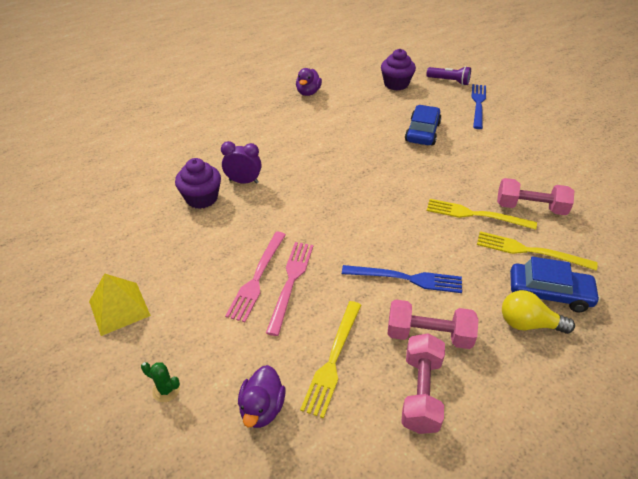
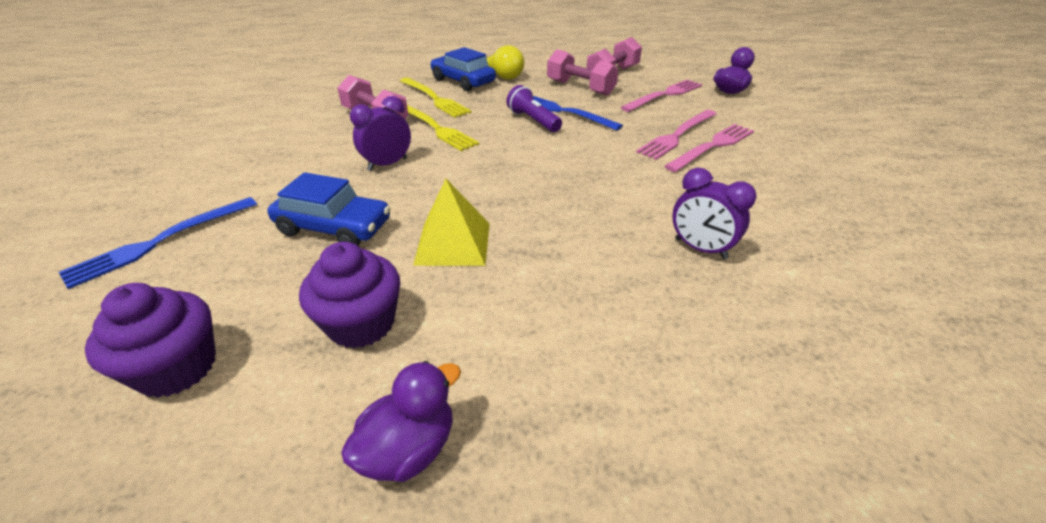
camera: 150 degrees left, 5 degrees down
(119, 308) = (877, 163): yellow pyramid -> yellow pyramid (453, 243)
(166, 390) = (809, 112): green cactus -> none
(201, 198) = (780, 245): purple cupcake -> purple cupcake (361, 323)
(333, 359) = (664, 95): yellow fork -> pink fork
(422, 132) = (334, 227): blue car -> blue car turned 120 degrees counterclockwise
(449, 81) = (76, 320): purple flashlight -> purple flashlight (533, 121)
(455, 173) = (387, 164): none -> purple clock

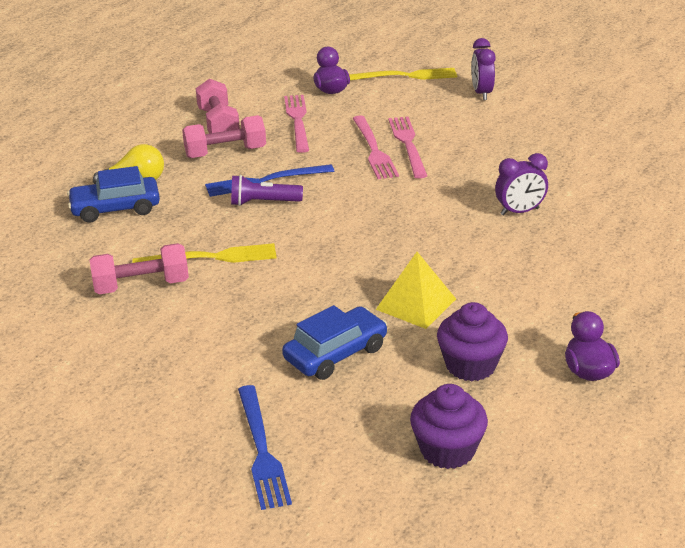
camera: 55 degrees left, 5 degrees down
(387, 164) = (255, 303): purple clock -> purple clock (481, 93)
(434, 98) = (138, 238): yellow fork -> yellow fork (405, 76)

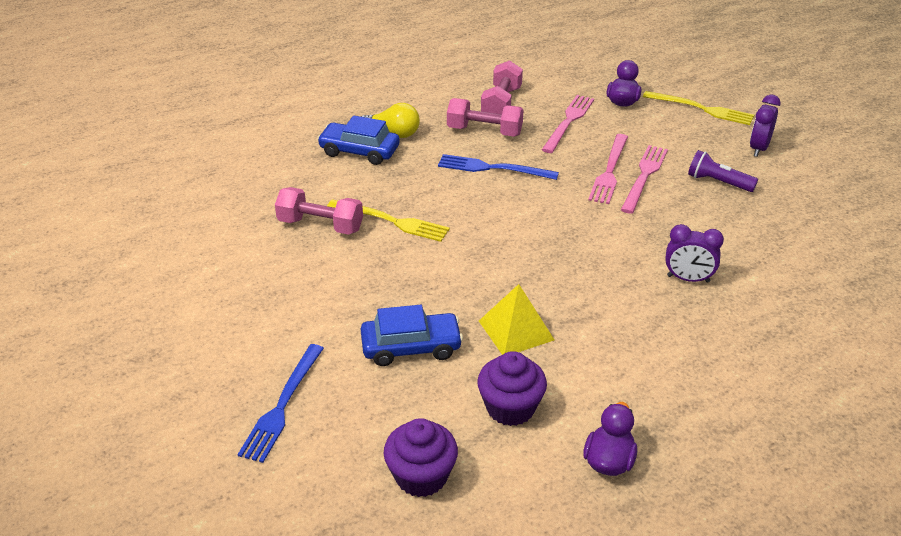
camera: 30 degrees right, 5 degrees up
(263, 202) = (474, 187): purple flashlight -> purple flashlight (718, 182)

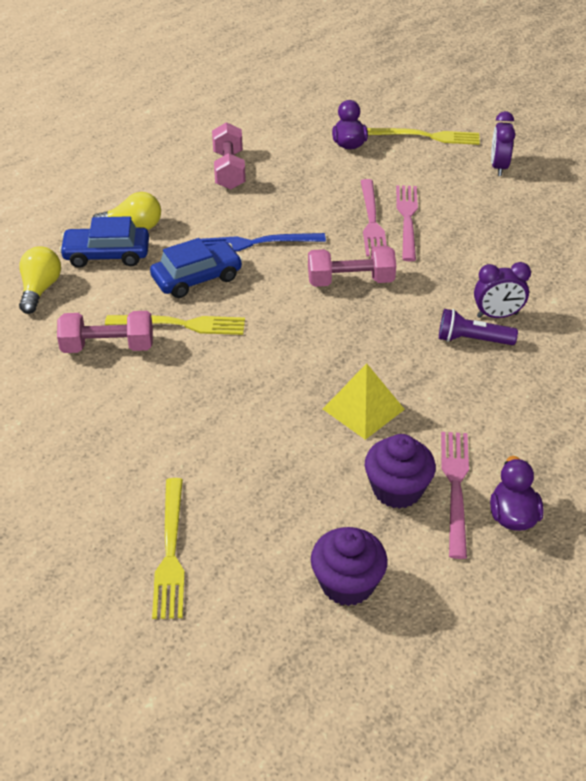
camera: 20 degrees left, 5 degrees up
(282, 405) = (170, 552): blue fork -> yellow fork
(290, 167) = (40, 289): none -> yellow light bulb
(411, 347) = (270, 454): blue car -> blue car (197, 278)
(484, 131) = (227, 204): pink dumbbell -> pink dumbbell (350, 281)
(568, 122) = (306, 176): pink fork -> pink fork (455, 487)
(718, 182) = (478, 210): purple flashlight -> purple flashlight (472, 340)

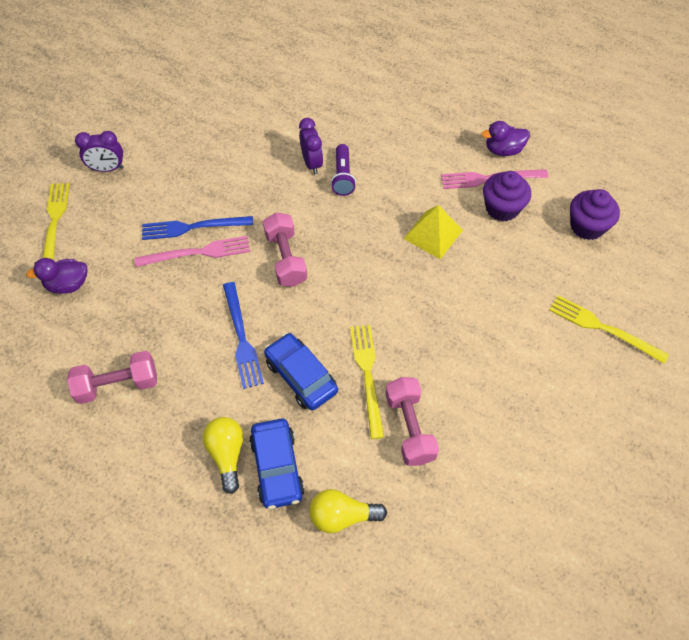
camera: 100 degrees left, 15 degrees up
(170, 552) = (603, 328): yellow fork -> yellow fork turned 135 degrees counterclockwise
(407, 219) = (193, 227): pink fork -> blue fork

